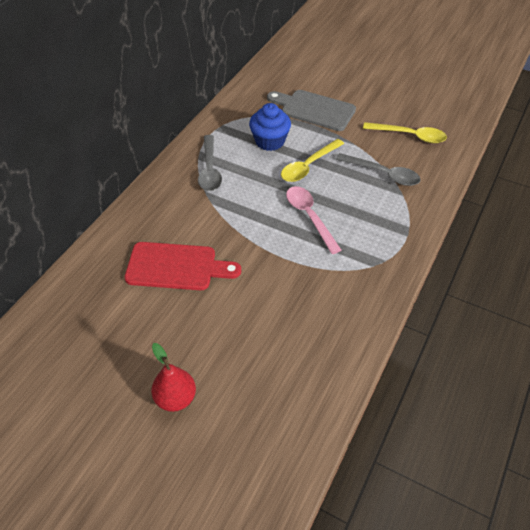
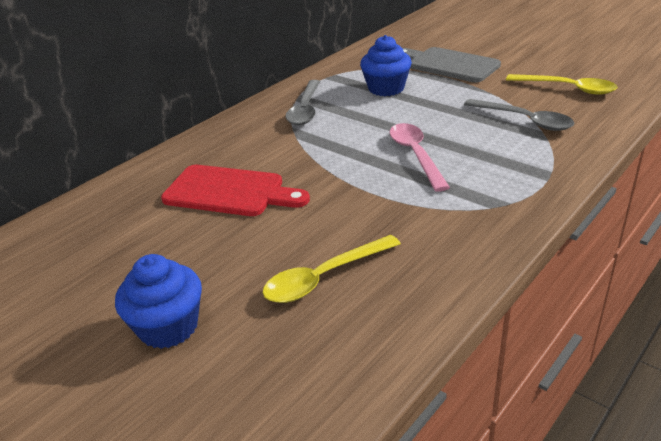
camera: 15 degrees right, 15 degrees down
(175, 398) = (168, 327): red pear -> blue cupcake
(308, 166) = (427, 110): yellow spoon -> yellow spoon (324, 277)

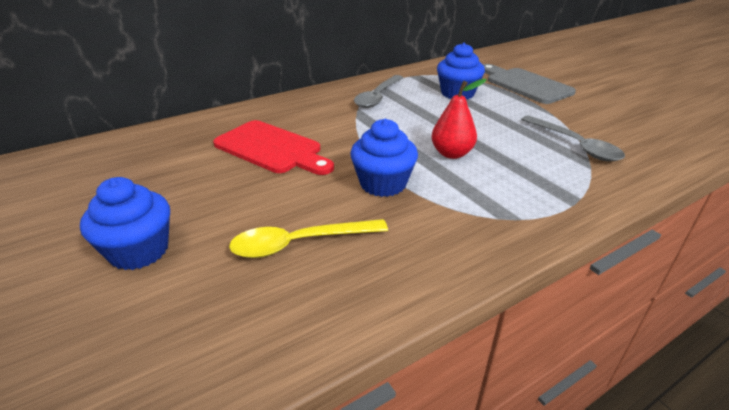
camera: 15 degrees right, 0 degrees up
(367, 201) = (383, 184): none -> blue cupcake
(416, 155) = (452, 153): pink spoon -> red pear
(567, 88) = (633, 125): yellow spoon -> none

